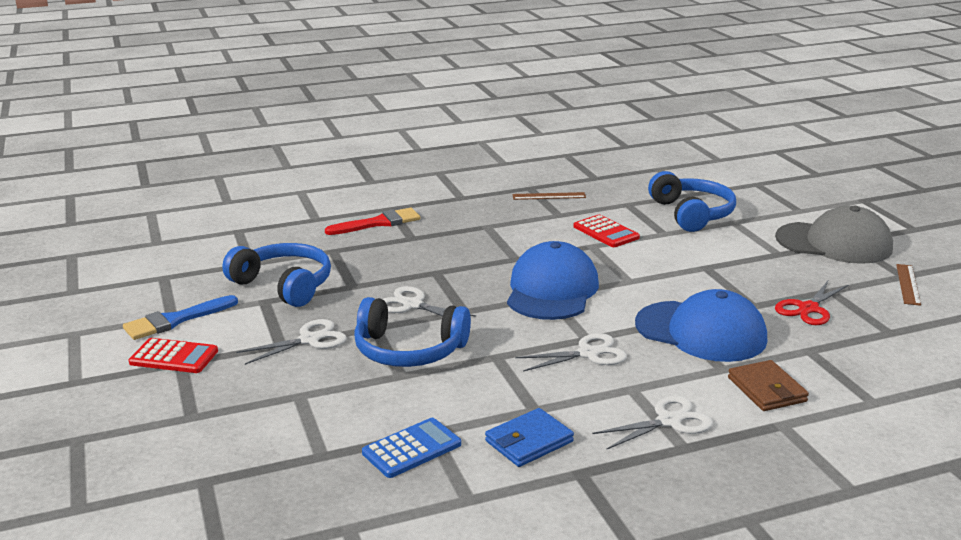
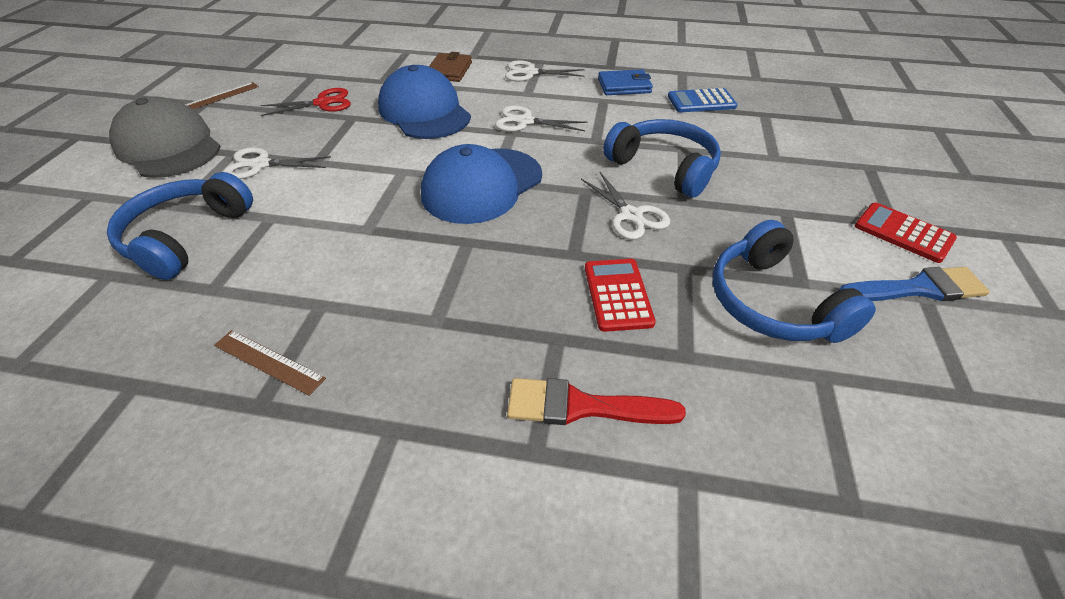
camera: 150 degrees left, 20 degrees up
(309, 340) = (755, 208): white scissors -> white scissors (260, 165)
(606, 232) = (320, 245): red calculator -> red calculator (617, 295)

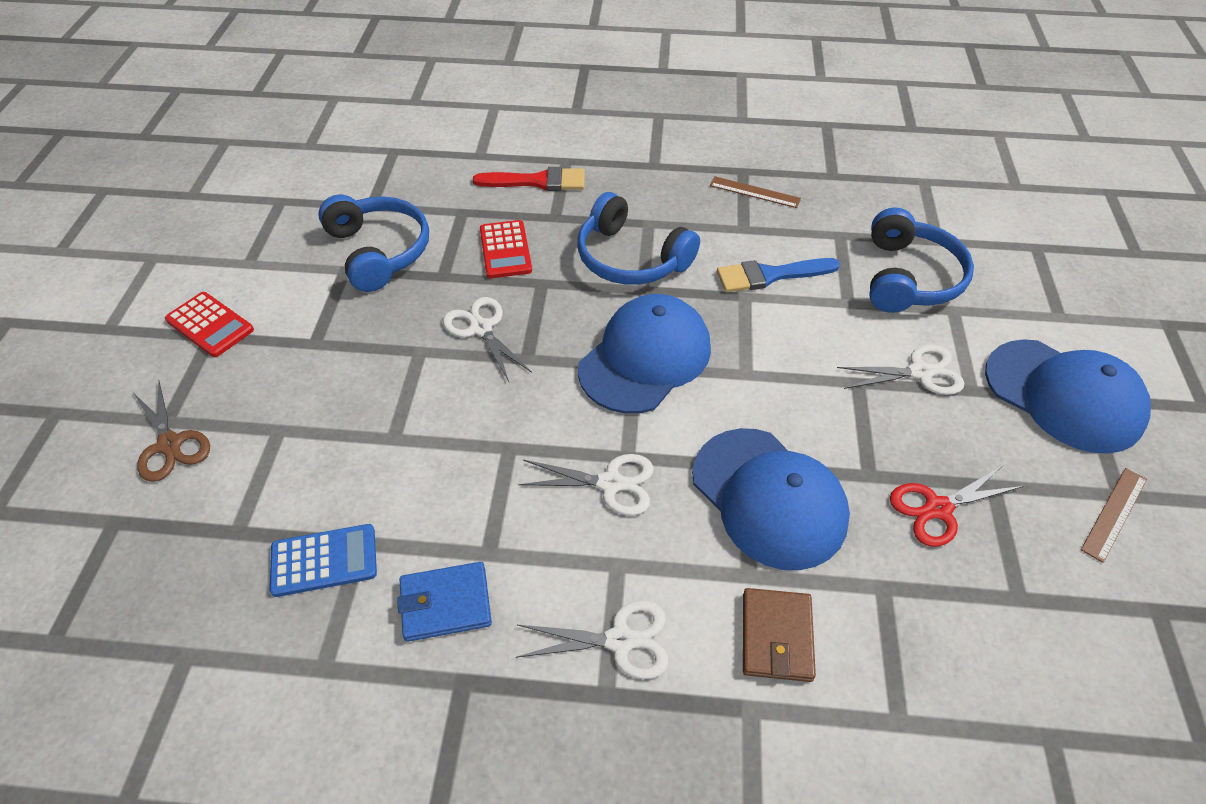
camera: 175 degrees right, 5 degrees up
(168, 146) = (1063, 395): grey cap -> blue cap
(664, 167) = (427, 401): blue headphones -> blue headphones (631, 258)
(851, 153) = (170, 444): none -> brown scissors
(917, 288) = (247, 270): blue brush -> blue brush (770, 275)

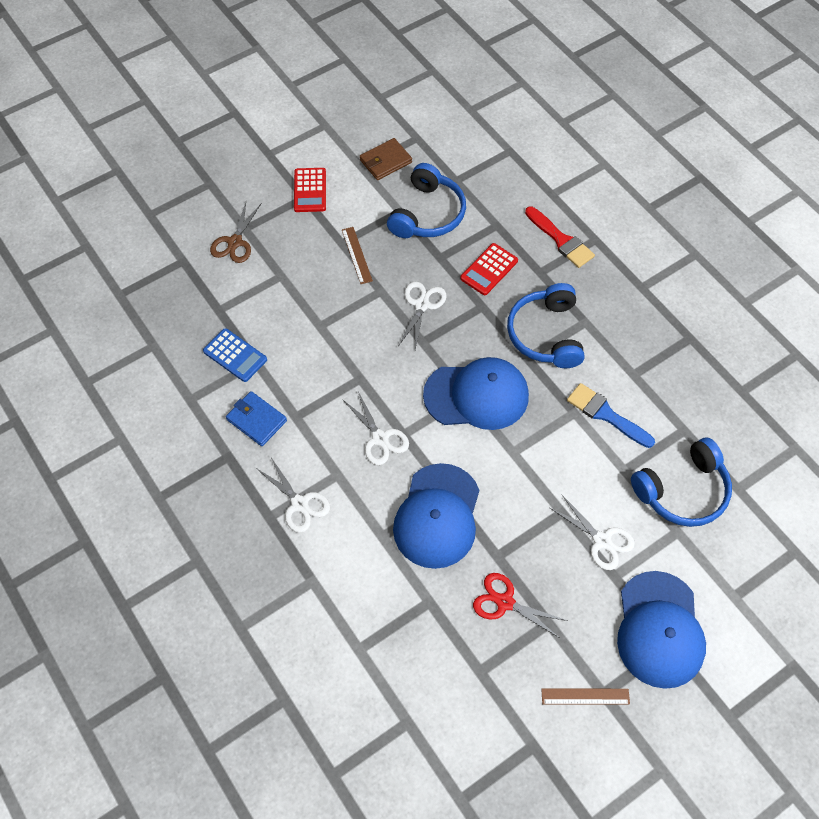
camera: 50 degrees right, 10 degrees up
(754, 192) = (675, 358): brown ruler -> brown ruler (356, 255)
(776, 637) = (358, 569): brown wallet -> brown wallet (385, 161)

